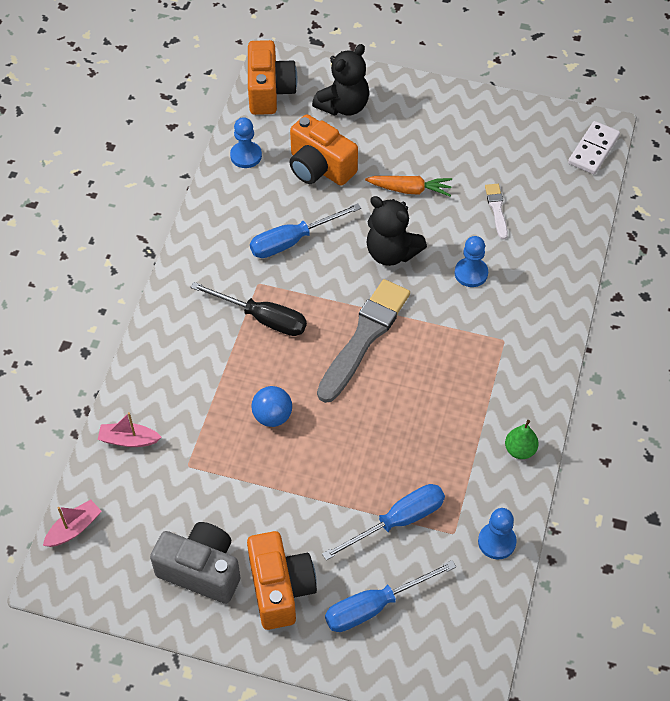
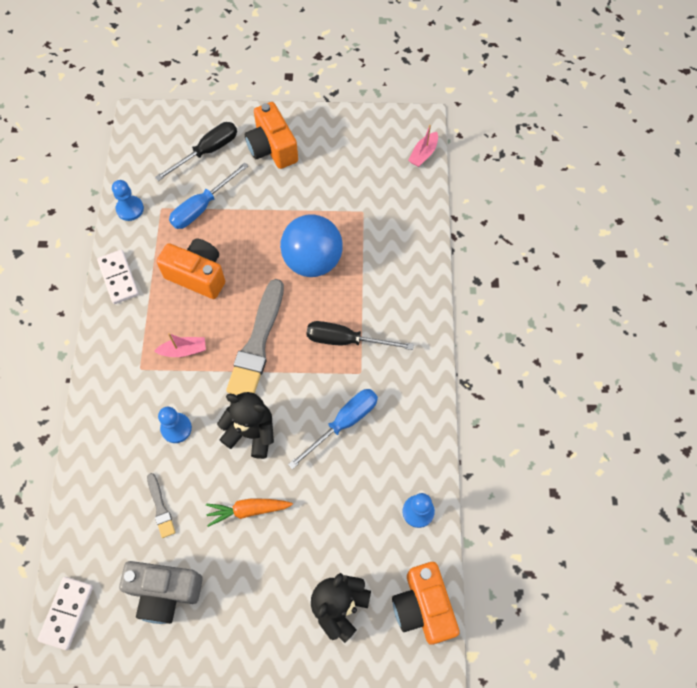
camera: 165 degrees right, 10 degrees up
(129, 440) = (412, 219): pink boat -> pink boat (183, 350)
(201, 570) = (328, 147): grey camera -> grey camera (165, 592)
(272, 416) = (312, 261): blue ball -> blue ball, size x1.91
(319, 168) = (342, 515): orange camera -> orange camera (197, 275)
(375, 606) = (207, 151): blue screwdriver -> black screwdriver
(496, 209) = (160, 507): white brush -> grey brush
(520, 450) = (118, 278): green pear -> white domino

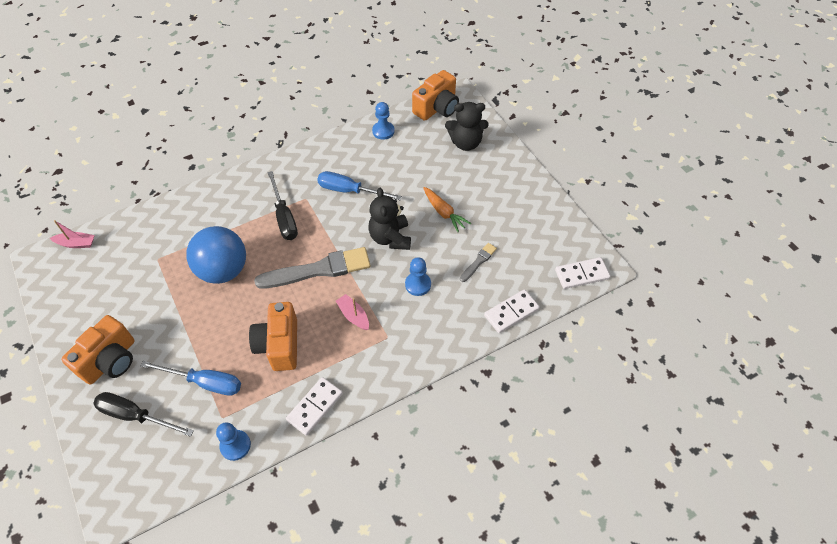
camera: 120 degrees left, 10 degrees down
(81, 502) = (511, 312): none -> white domino
(165, 592) = (526, 229): grey camera -> none

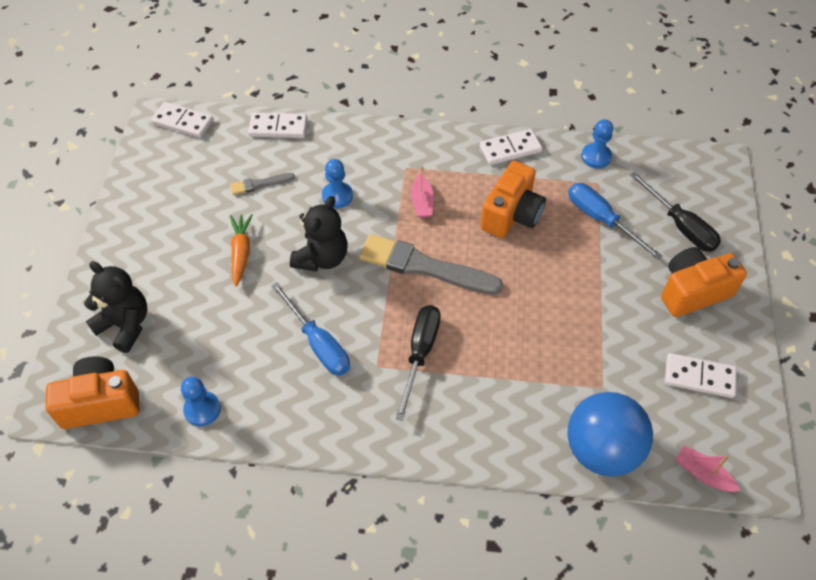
camera: 145 degrees left, 0 degrees up
(91, 299) = (699, 377): none -> white domino
(223, 270) = (529, 326): blue ball -> blue ball (601, 450)

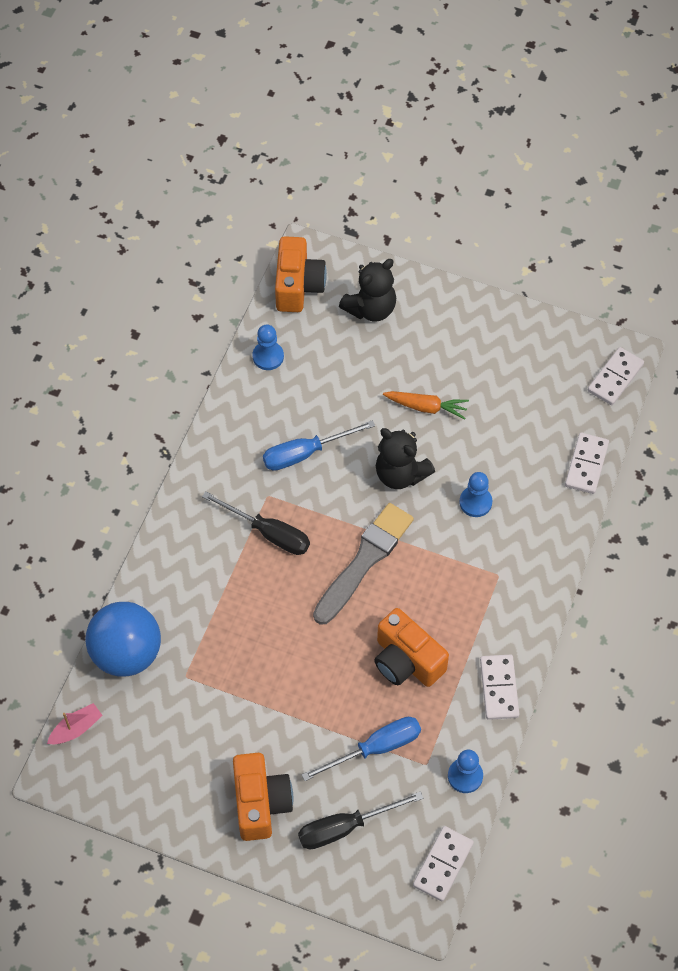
camera: 105 degrees right, 5 degrees up
(260, 184) = (509, 435): grey brush -> none
(422, 202) = (446, 579): pink boat -> none
(699, 377) = (167, 767): white domino -> white domino (443, 864)

